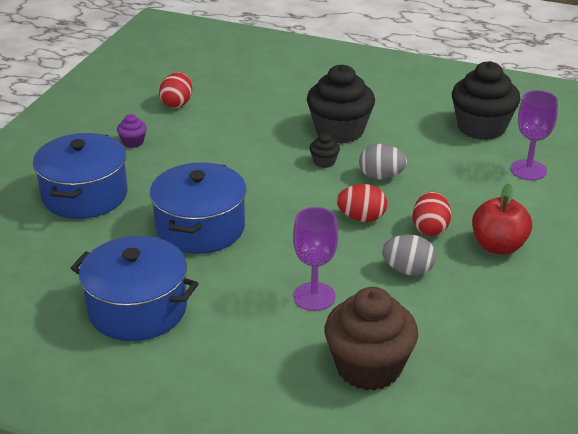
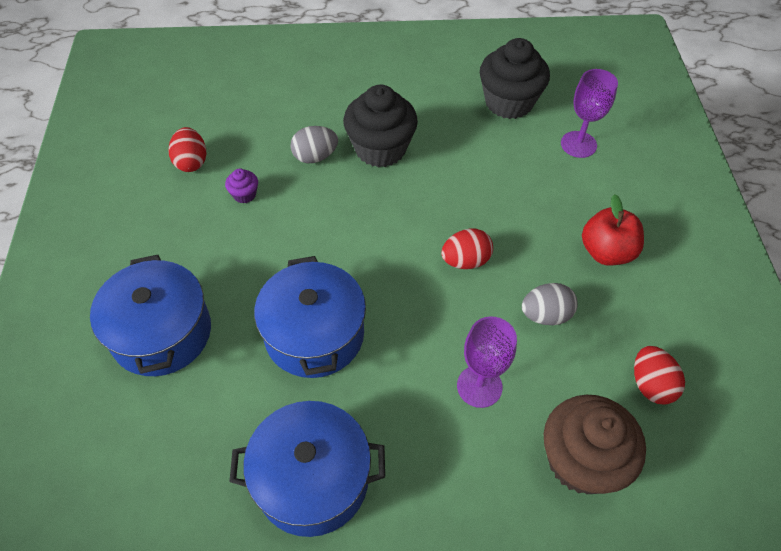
camera: 25 degrees left, 20 degrees up
(133, 142) = (173, 235): purple cupcake -> purple cupcake (244, 194)
(324, 162) = (388, 196): black cupcake -> none
(381, 176) = (453, 198): grey egg -> grey egg (315, 157)
(430, 229) = (535, 252): red egg -> red egg (650, 385)

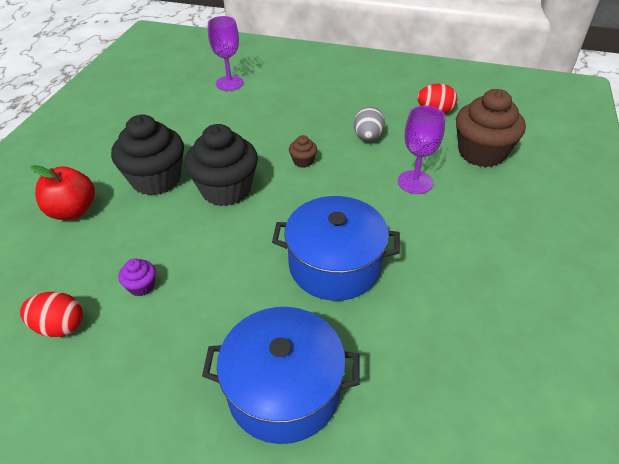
camera: 70 degrees left, 10 degrees down
(312, 479) = (474, 294): blue pot -> none
(315, 157) = (132, 223): grey egg -> none
(465, 261) = (303, 161): red egg -> brown cupcake
(508, 102) = (163, 101): black cupcake -> black cupcake (226, 189)
(606, 252) = (329, 99): red apple -> red apple (73, 211)

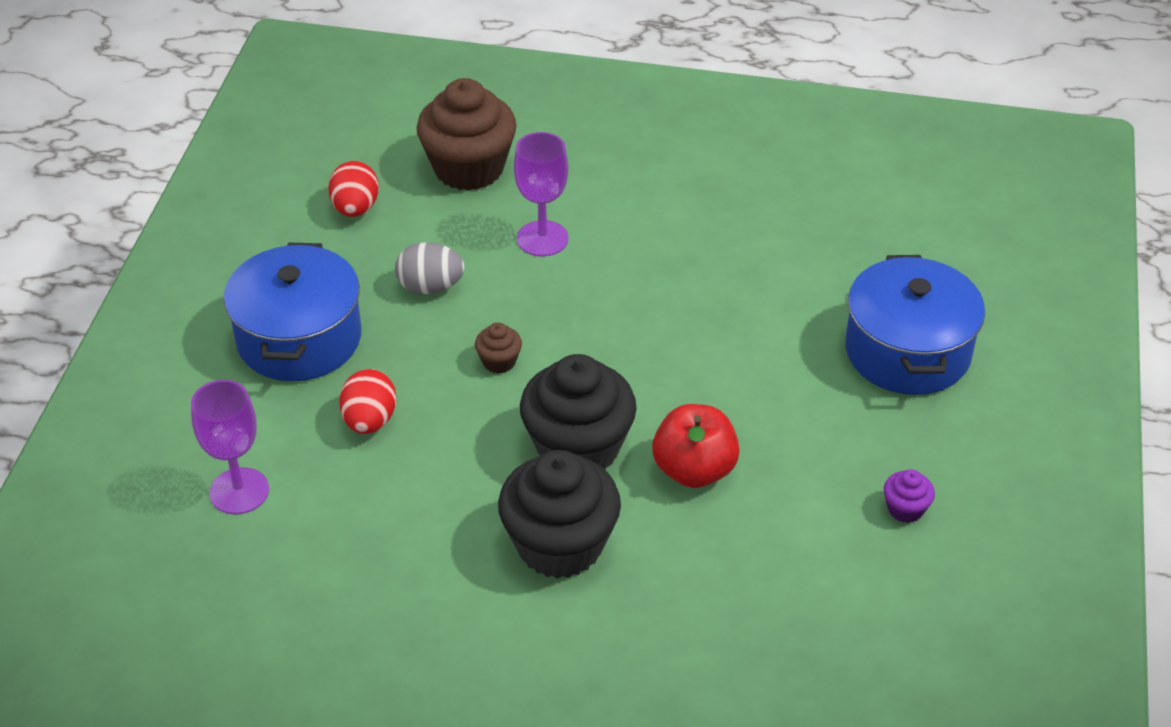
camera: 95 degrees left, 0 degrees up
(60, 326) = (876, 581): red egg -> red egg (369, 421)
(73, 211) = (651, 641): red apple -> red apple (694, 470)
(141, 286) = (792, 509): purple cupcake -> purple cupcake (905, 509)
(335, 265) = (718, 317): blue pot -> blue pot (299, 338)

